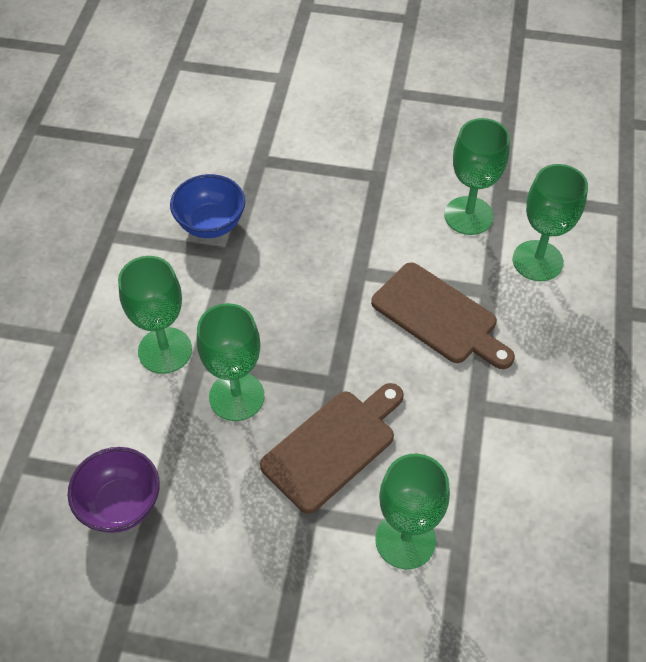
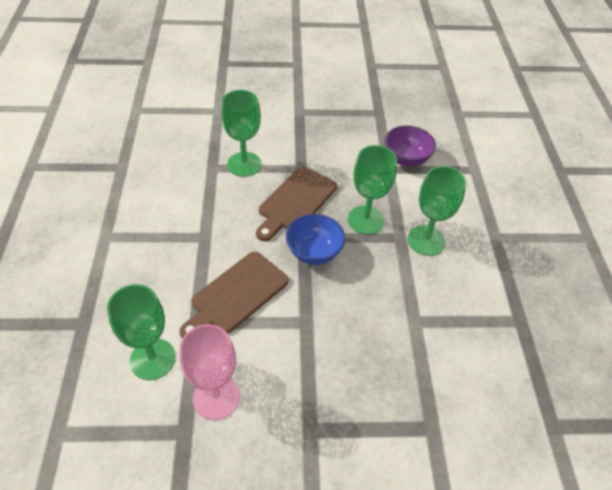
camera: 165 degrees right, 5 degrees down
(211, 224) = (444, 345): blue bowl -> blue bowl (314, 252)
(439, 316) = (236, 295): brown cutting board -> brown cutting board turned 75 degrees counterclockwise
(468, 215) = (216, 397): green goblet -> pink goblet

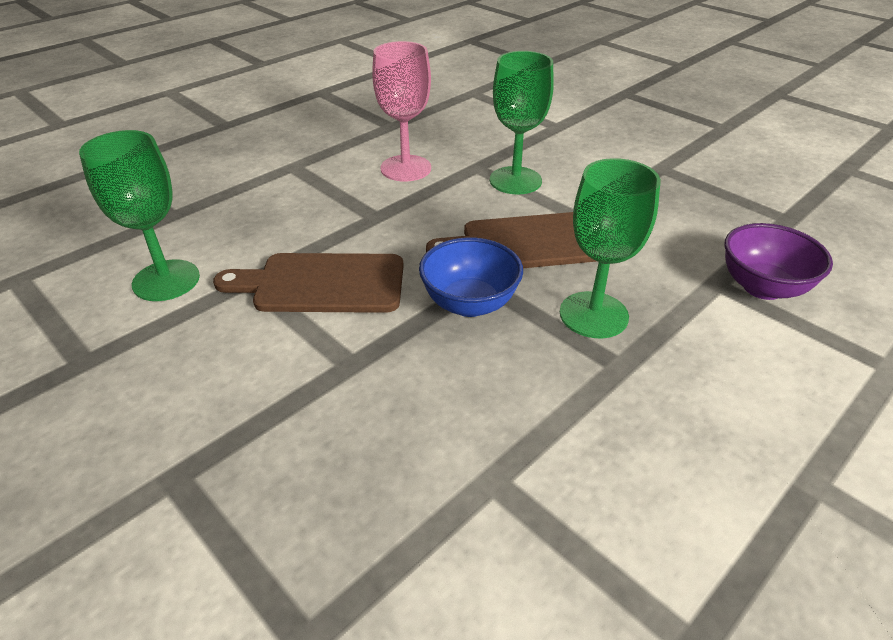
camera: 50 degrees right, 10 degrees down
(216, 397) = (154, 357): pink goblet -> pink goblet (405, 168)
(426, 240) = (659, 397): green goblet -> none

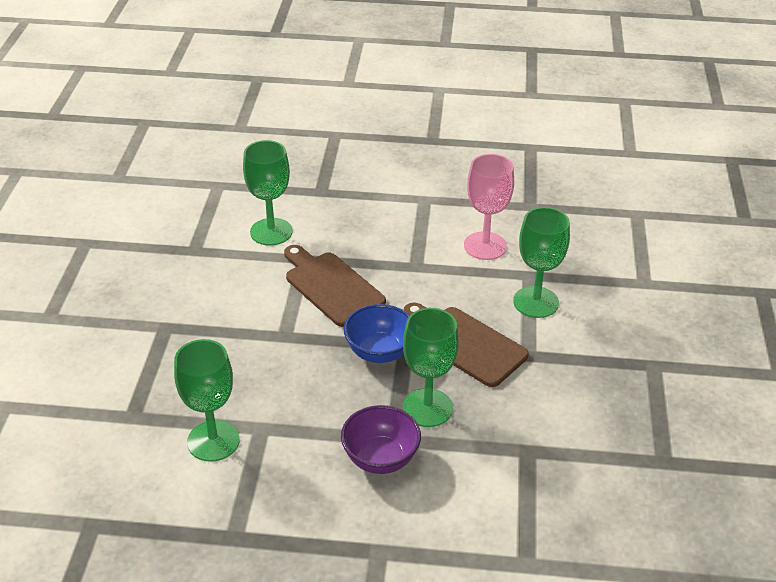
camera: 50 degrees right, 0 degrees up
(465, 553) = (213, 441): none -> green goblet
(762, 287) = (549, 475): purple bowl -> purple bowl (380, 458)

